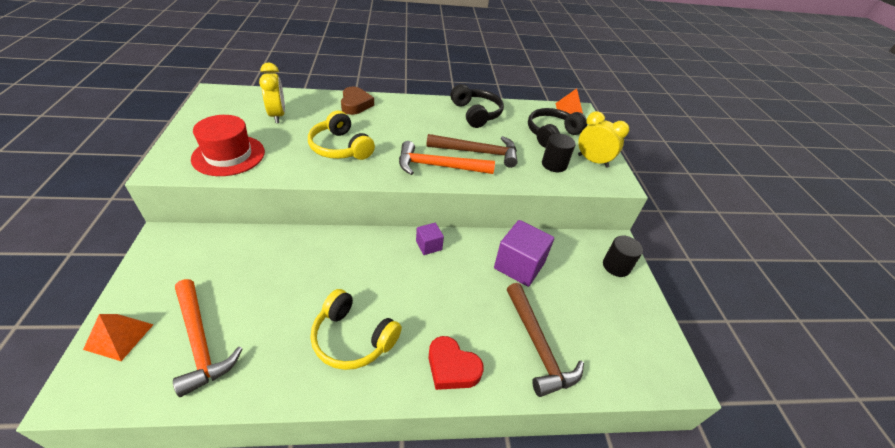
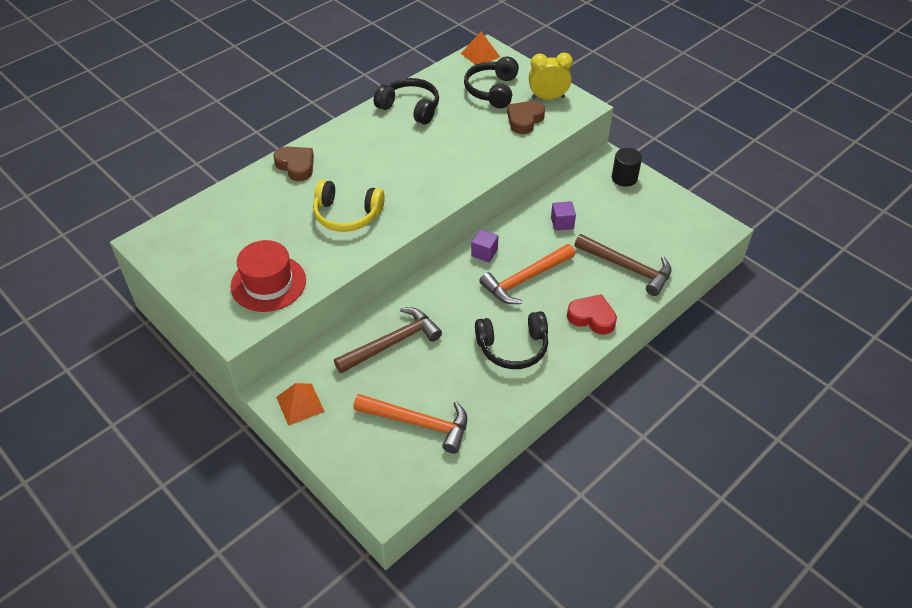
camera: 35 degrees left, 5 degrees up
(119, 336) = (359, 462): orange pyramid -> orange pyramid (300, 404)
(278, 115) = (246, 222): yellow clock -> none
(353, 338) = (513, 347): yellow headphones -> black headphones
(438, 166) = (444, 179): orange hammer -> orange hammer (525, 279)
(452, 367) = (592, 317): red heart -> red heart turned 150 degrees counterclockwise
(478, 152) = (458, 147): brown hammer -> brown hammer (392, 343)
(519, 265) = (562, 223): purple cube -> purple cube, size x0.53
(554, 164) = (524, 120): black cylinder -> brown heart

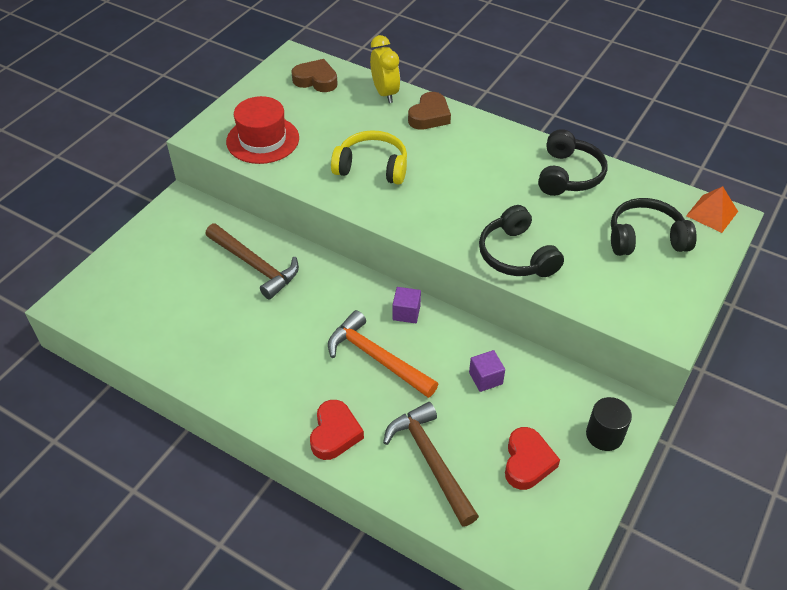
camera: 75 degrees right, 0 degrees up
(300, 404) = (169, 220): orange pyramid -> none
(347, 215) = (372, 167): yellow headphones -> yellow headphones turned 105 degrees clockwise
(418, 423) = (158, 307): orange hammer -> none
(513, 347) = (271, 364): black headphones -> black headphones (517, 255)
(524, 120) = (604, 279): brown heart -> brown heart (316, 80)
(548, 98) = (664, 295): yellow clock -> yellow clock (385, 93)
(627, 268) = (431, 461): brown hammer -> brown hammer turned 135 degrees clockwise
(638, 219) = (527, 462): none -> red heart

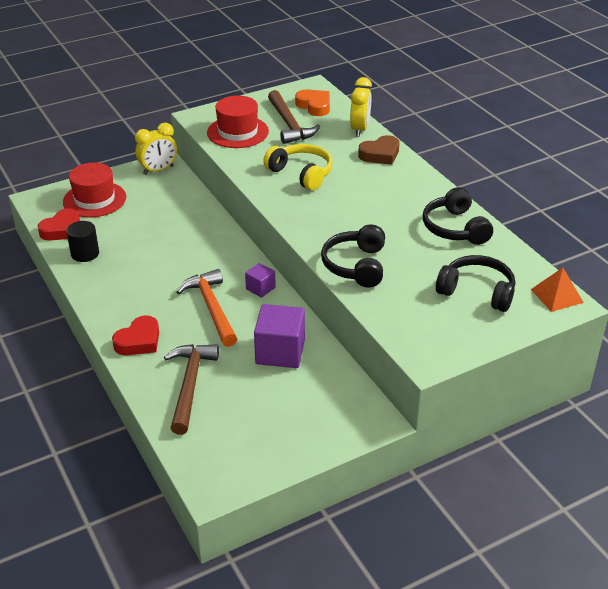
camera: 30 degrees right, 10 degrees down
(137, 277) = (94, 199): none -> red hat
(180, 212) = (158, 170): none -> yellow clock
(255, 265) = (179, 220): brown hammer -> brown hammer (289, 124)
(316, 80) = (314, 106): brown heart -> orange heart
(485, 378) = (280, 352): purple cube -> purple cube, size x1.87
(527, 462) = (260, 416): red heart -> red heart (62, 229)
(568, 175) = (455, 228): black headphones -> black headphones turned 120 degrees clockwise
(604, 435) = (337, 425): black cylinder -> black cylinder (85, 254)

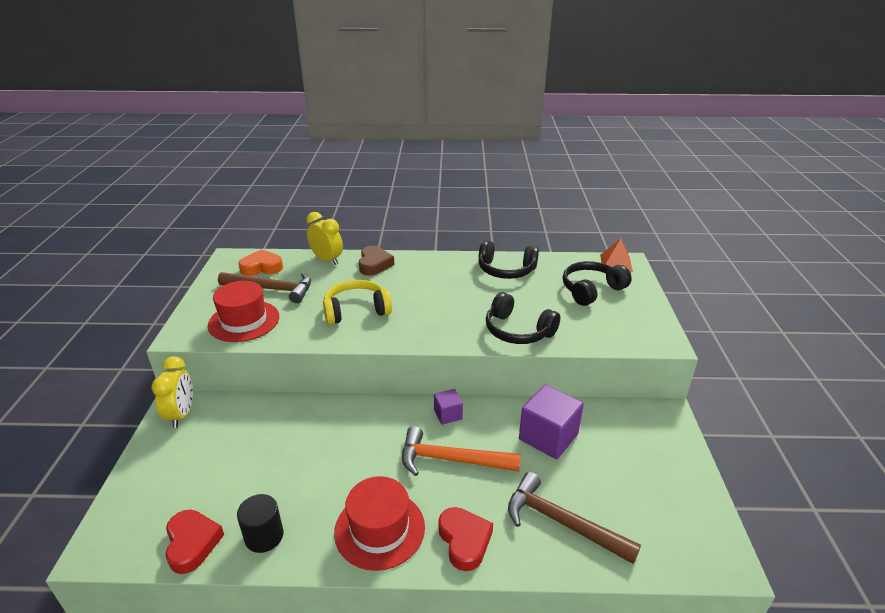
camera: 60 degrees left, 5 degrees down
(94, 199) = (169, 488): red hat -> red hat (379, 529)

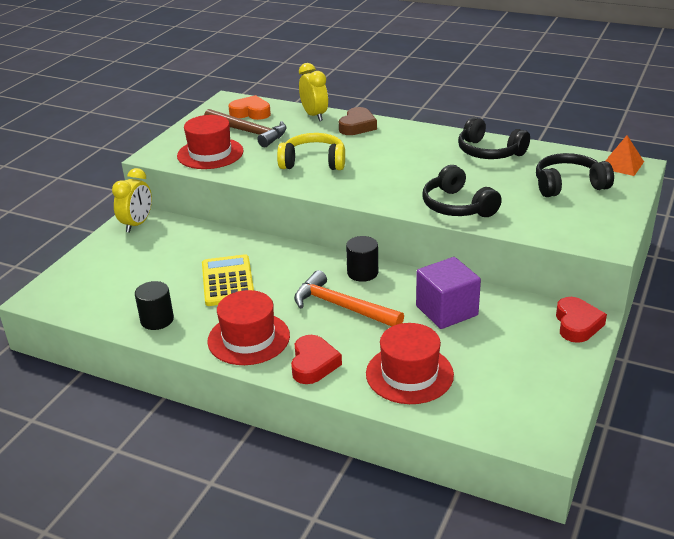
camera: 25 degrees right, 0 degrees up
(192, 543) = (103, 311): red heart -> red heart (577, 324)
(319, 461) = (228, 281): none -> yellow calculator
(448, 414) = (362, 273): purple cube -> black cylinder
(562, 522) = (409, 374): brown hammer -> red hat

